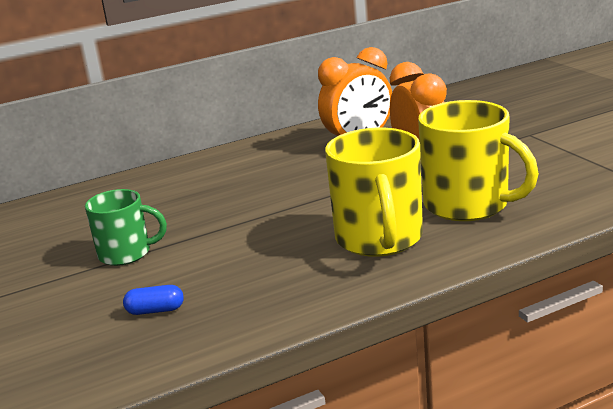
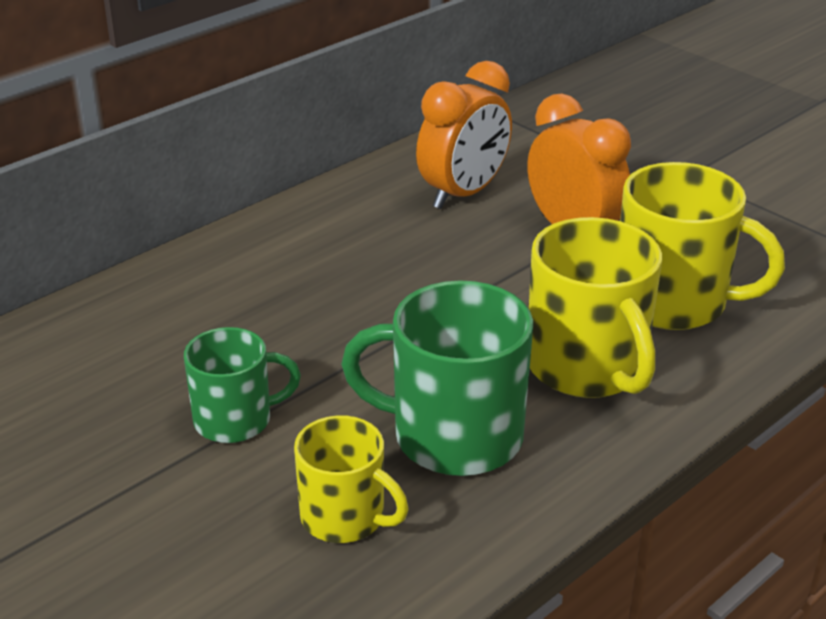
camera: 20 degrees left, 10 degrees up
(155, 310) = (345, 517): blue capsule -> yellow mug
(258, 271) = (453, 436): none -> green mug

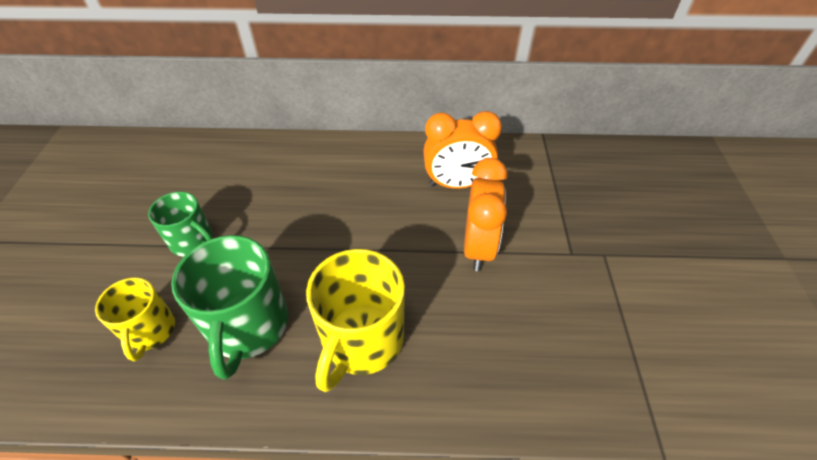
camera: 45 degrees right, 15 degrees up
(453, 436) = (248, 326): green mug -> green mug turned 150 degrees counterclockwise
(673, 302) = (467, 336): yellow mug -> none

